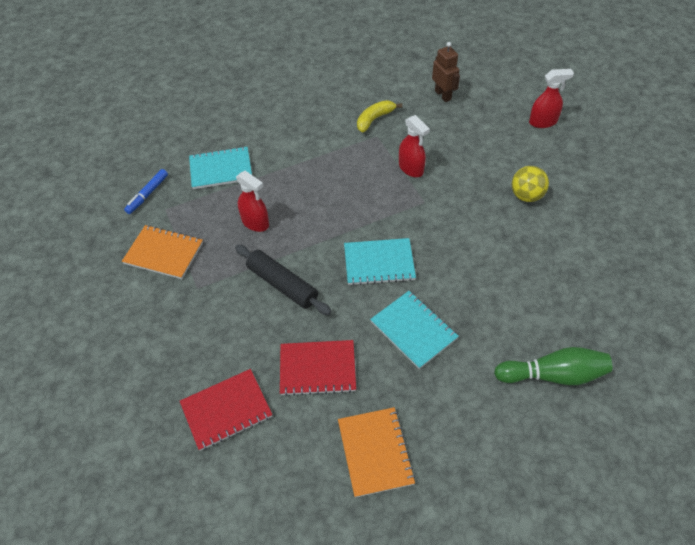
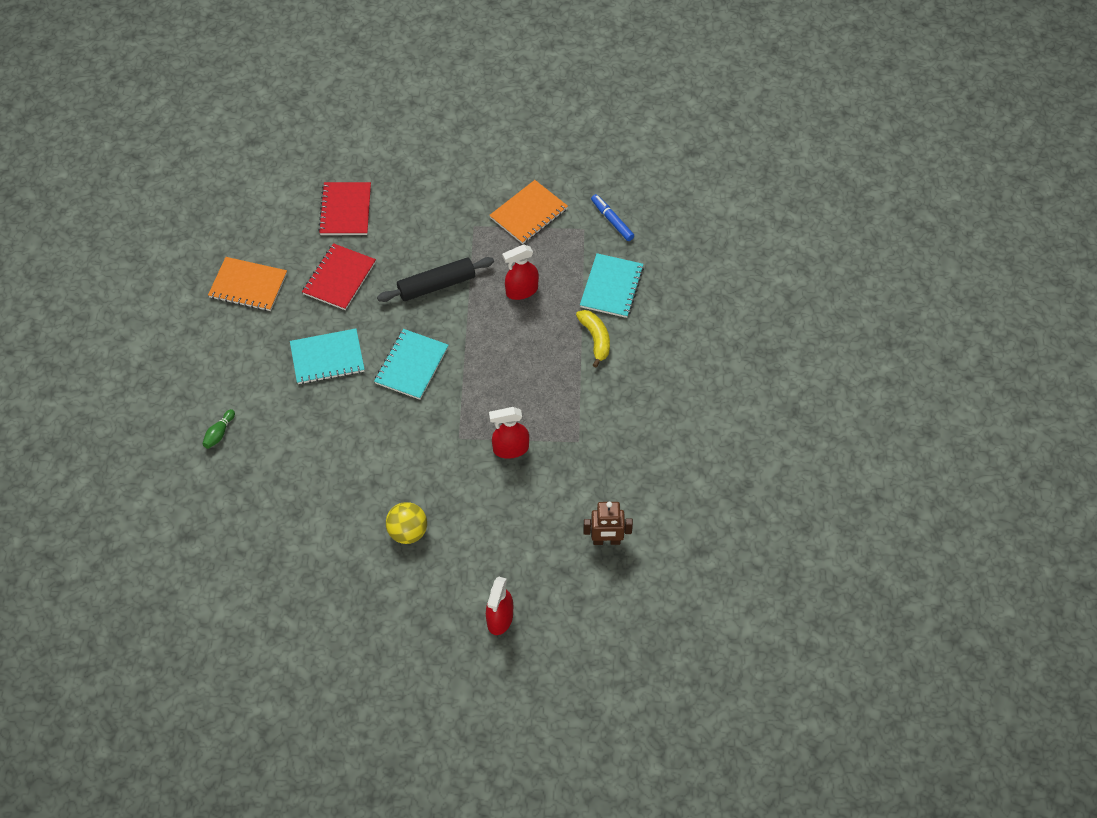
camera: 115 degrees right, 5 degrees up
(374, 119) = (606, 451): yellow banana -> yellow banana (595, 339)
(553, 375) = (219, 433): green bowling pin -> green bowling pin, size x0.48

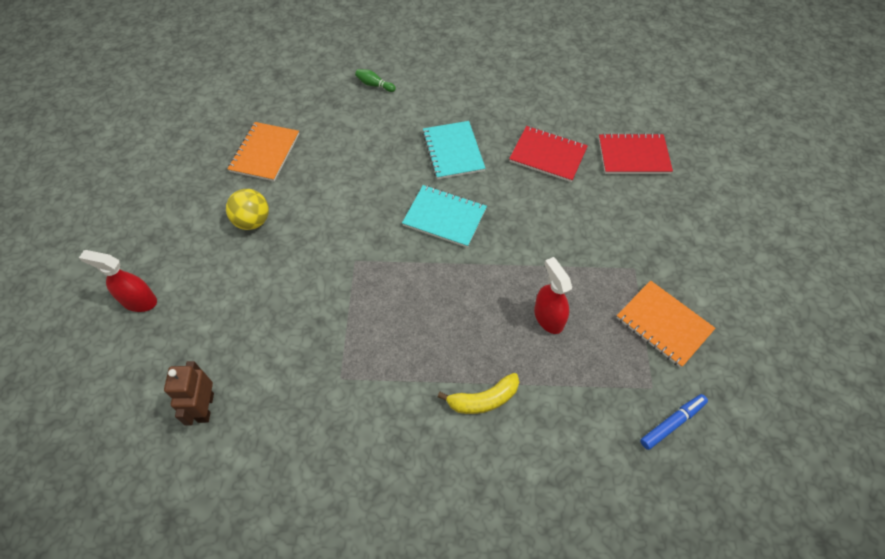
camera: 90 degrees right, 0 degrees up
(248, 285) = (532, 92): orange notebook -> orange notebook (265, 153)
(436, 285) = (547, 235): black rolling pin -> none
(510, 449) = (336, 308): red spray bottle -> none
(611, 287) = (564, 420): turquoise notebook -> none

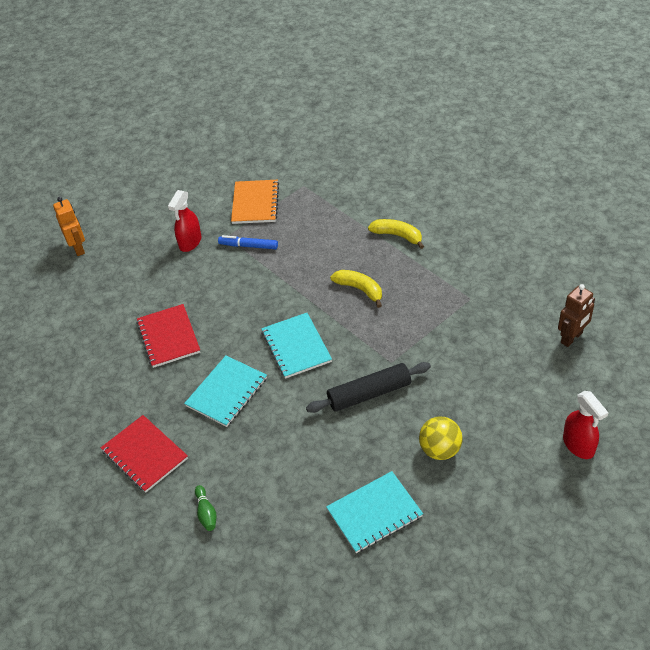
camera: 130 degrees left, 10 degrees down
(265, 153) = (374, 513): orange notebook -> turquoise notebook
(346, 223) = (369, 394): none -> black rolling pin
(452, 307) = (360, 289): none -> yellow banana
(548, 317) = (311, 247): red spray bottle -> red spray bottle (190, 242)
(633, 155) = (118, 294): red notebook -> red notebook (144, 455)
(672, 423) = (315, 169): blue marker -> blue marker (248, 246)
(725, 165) = (78, 248): none -> orange robot

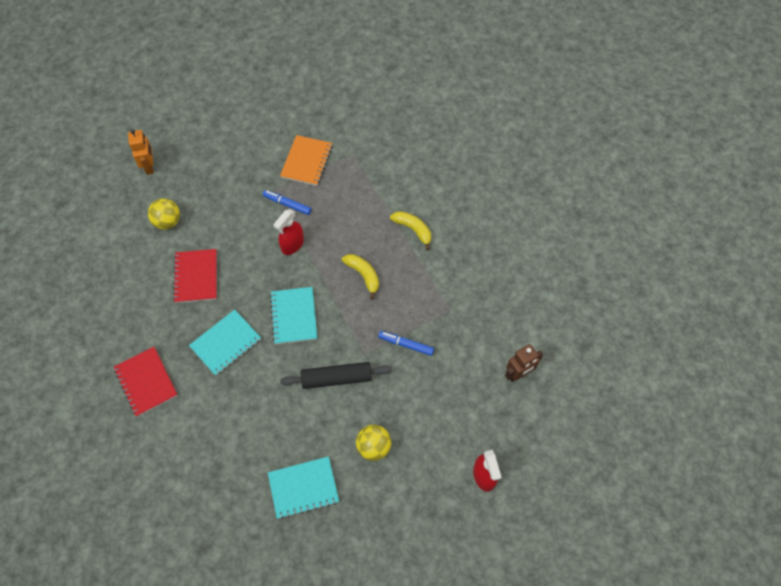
camera: 10 degrees right, 15 degrees up
(117, 294) = (168, 222): none -> yellow ball
(190, 242) = (241, 187): red spray bottle -> red spray bottle (292, 245)
(206, 513) = (177, 448): green bowling pin -> none
(434, 342) = (406, 344): none -> blue marker

